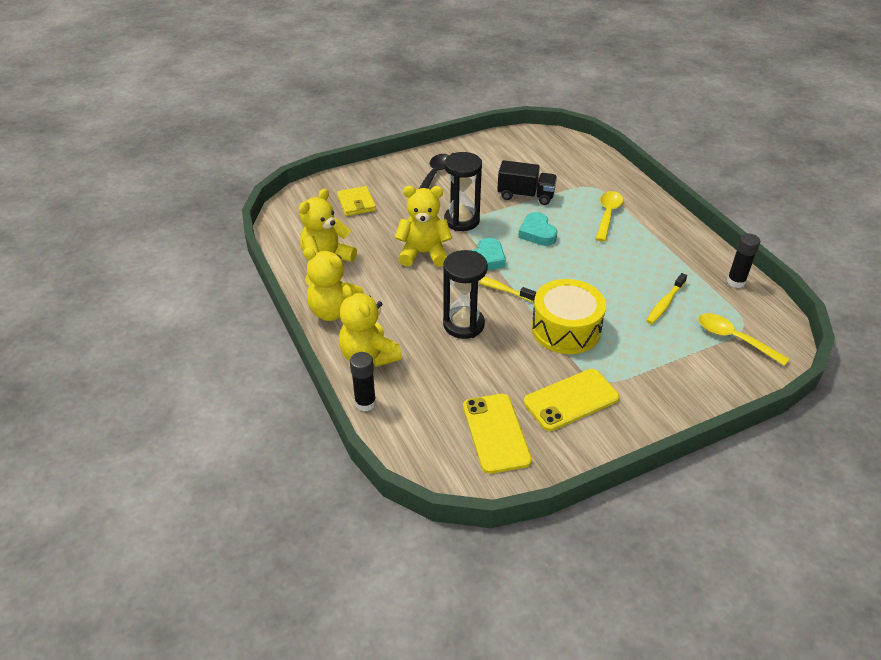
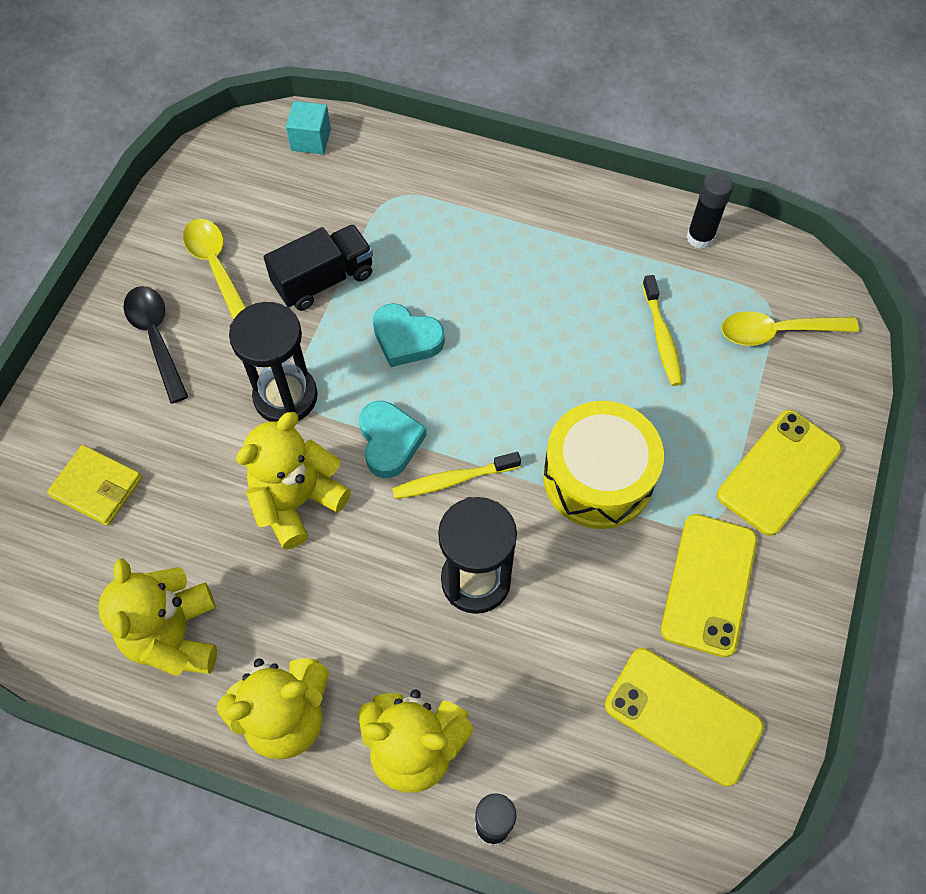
camera: 45 degrees left, 20 degrees up
(579, 151) = (311, 140): none -> turquoise cube
(607, 215) = (460, 236): yellow spoon -> yellow spoon (216, 267)
(664, 387) = (778, 472): none -> yellow phone

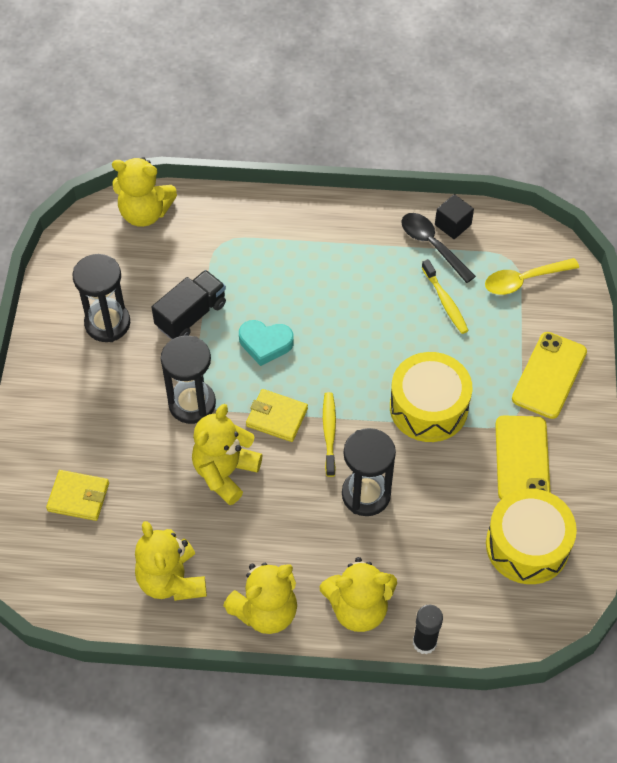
camera: 15 degrees left, 5 degrees down
(156, 338) = (82, 384): black spoon -> black spoon (432, 245)
(216, 267) = (107, 323): yellow spoon -> black hourglass
(311, 140) = (145, 213): turquoise cube -> yellow teddy bear
(389, 441) = (277, 417): turquoise heart -> yellow wallet
(452, 480) = (329, 433): yellow toothbrush -> yellow toothbrush turned 120 degrees clockwise
(683, 716) = (527, 545): yellow phone -> yellow drum
(700, 237) = (453, 225): black glue stick -> black cube

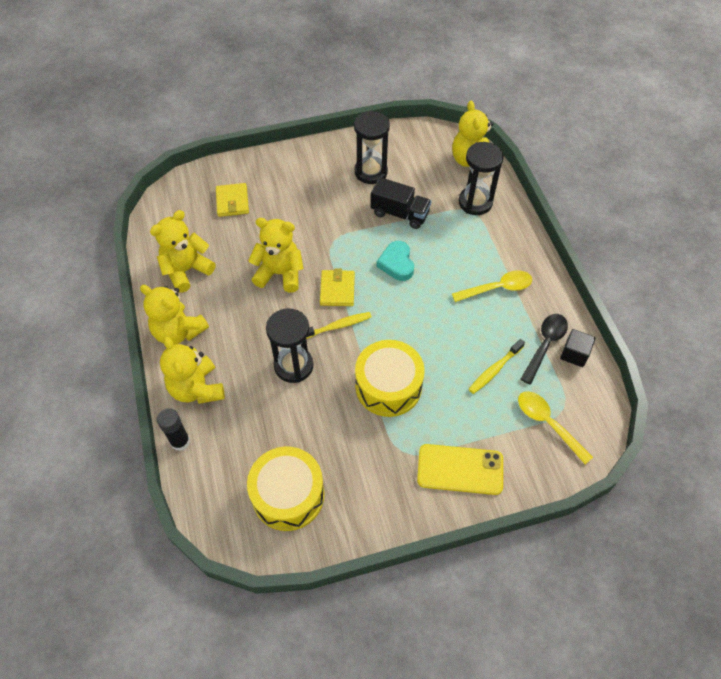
camera: 70 degrees right, 0 degrees up
(192, 404) = (327, 237): black hourglass -> black hourglass (475, 202)
(342, 259) = (497, 288): none -> yellow spoon
(522, 459) = (368, 469): yellow phone -> none

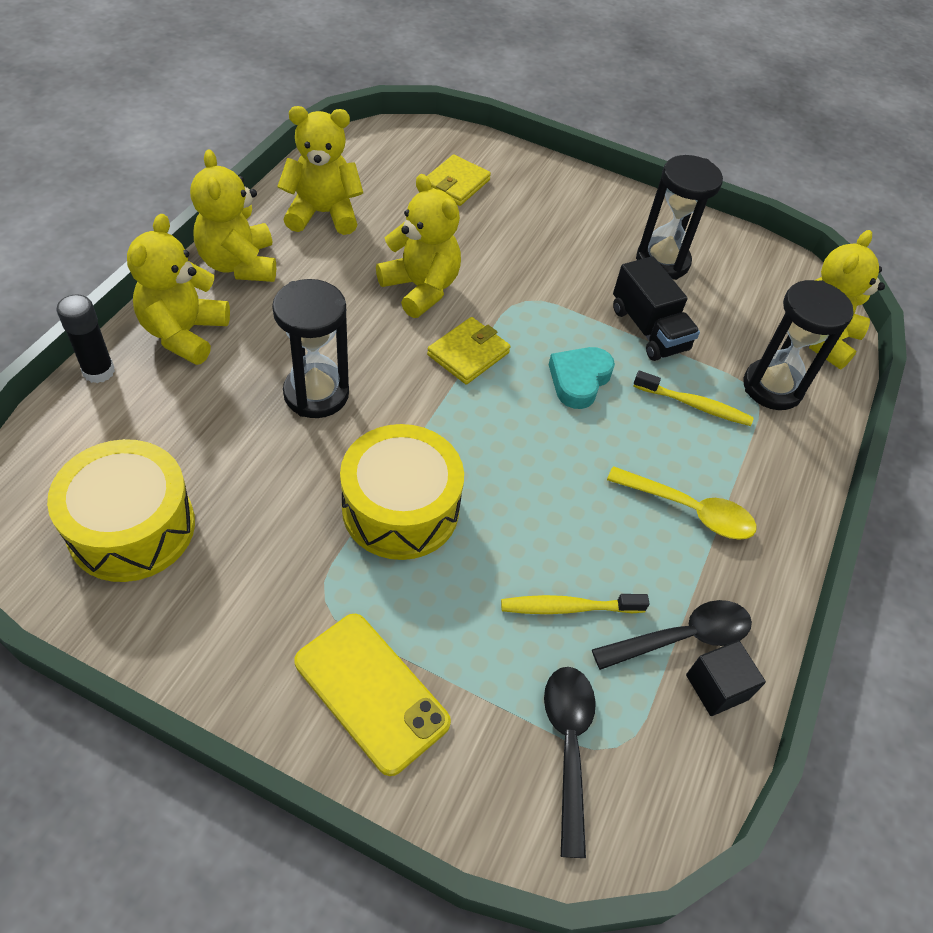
camera: 35 degrees right, 5 degrees down
(337, 326) = (420, 392): yellow toothbrush -> yellow toothbrush (694, 405)
(547, 423) = (568, 746): yellow spoon -> black spoon

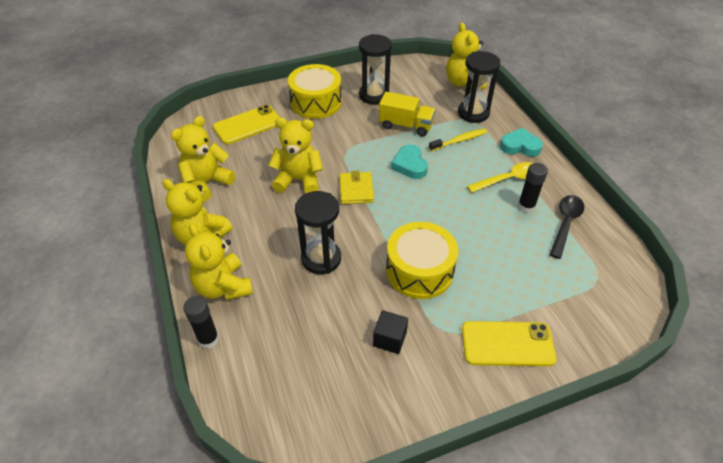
camera: 40 degrees left, 5 degrees down
(132, 527) = (329, 384): yellow drum -> yellow drum (316, 102)
(456, 184) = (248, 125): yellow wallet -> yellow phone
(568, 607) = (522, 249): yellow toothbrush -> none
(568, 746) = (586, 293): black spoon -> none
(648, 329) = (406, 125): black truck -> yellow truck
(659, 564) = (526, 206): none -> black glue stick
(717, 687) = (595, 229): black cube -> black cube (390, 339)
(776, 484) = (520, 146): none -> turquoise heart

